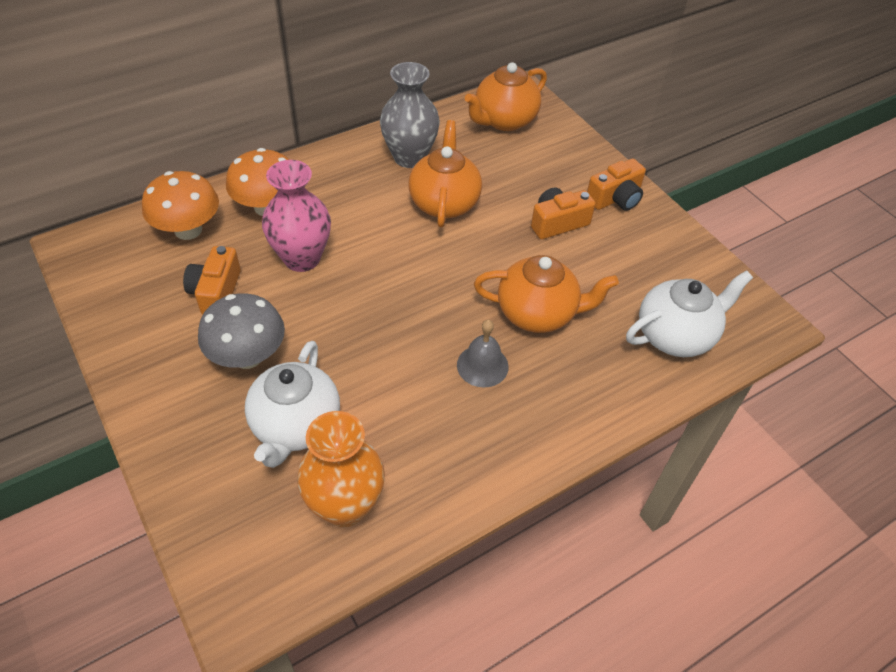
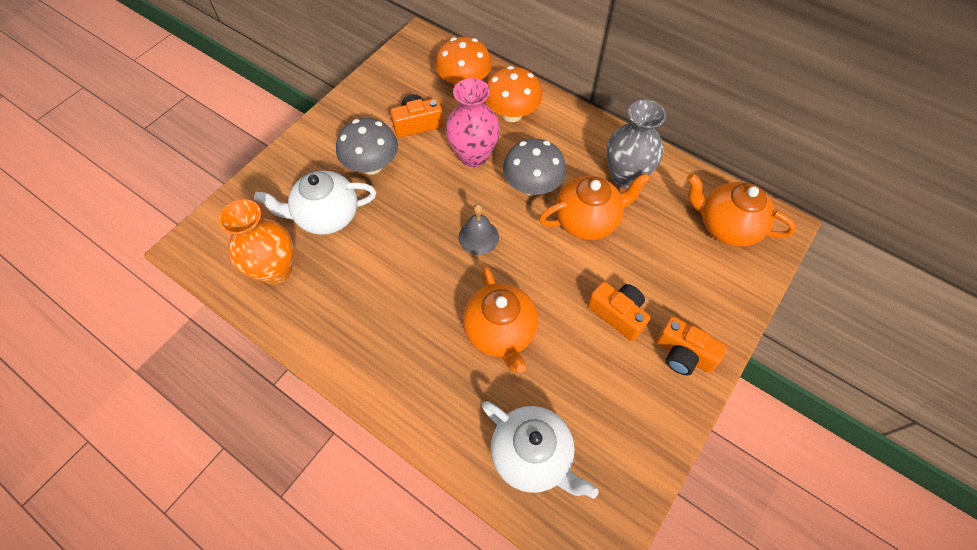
camera: 70 degrees right, 10 degrees up
(376, 226) = (532, 186): none -> grey mushroom
(482, 365) = (427, 310): grey bell -> grey bell (478, 237)

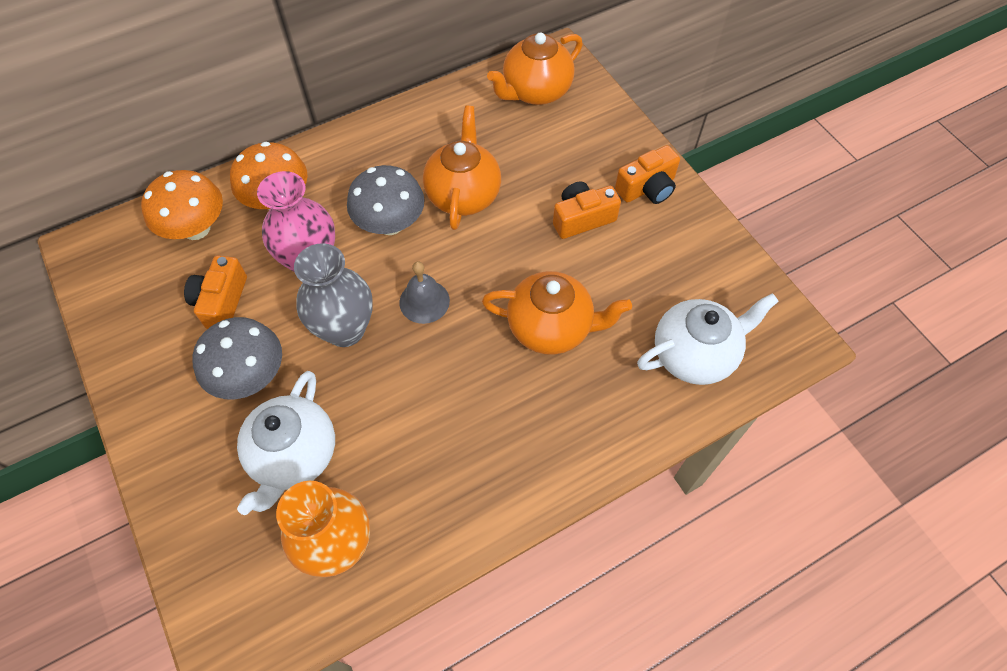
camera: 65 degrees left, 0 degrees up
(625, 176) = (430, 139): grey vase -> grey vase (345, 329)

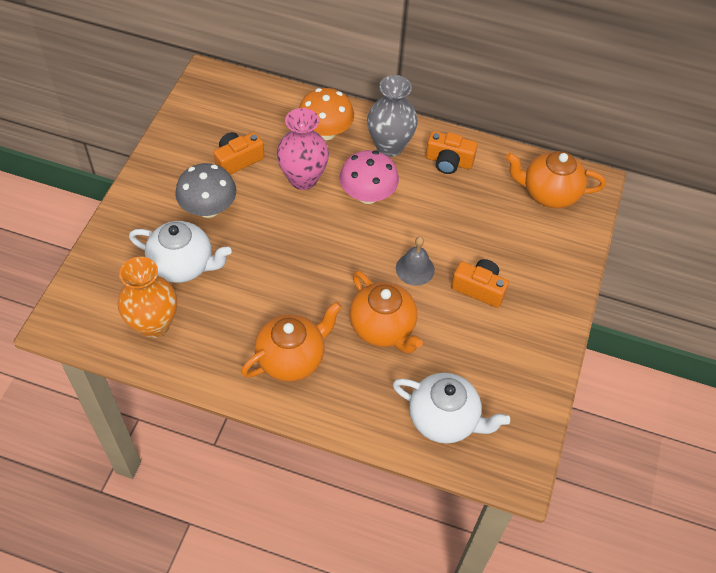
camera: 45 degrees right, 5 degrees down
(196, 228) = (269, 112): orange mushroom -> none
(294, 456) = (183, 265): white teapot -> white teapot turned 135 degrees counterclockwise
(345, 329) = (278, 228): grey vase -> grey vase (389, 146)
(390, 224) = (367, 195): grey mushroom -> pink mushroom
(424, 301) = (334, 251): grey bell -> grey bell (415, 269)
(463, 194) = (427, 215): orange teapot -> orange teapot (292, 358)
(647, 188) = (543, 308): orange camera -> orange camera (448, 161)

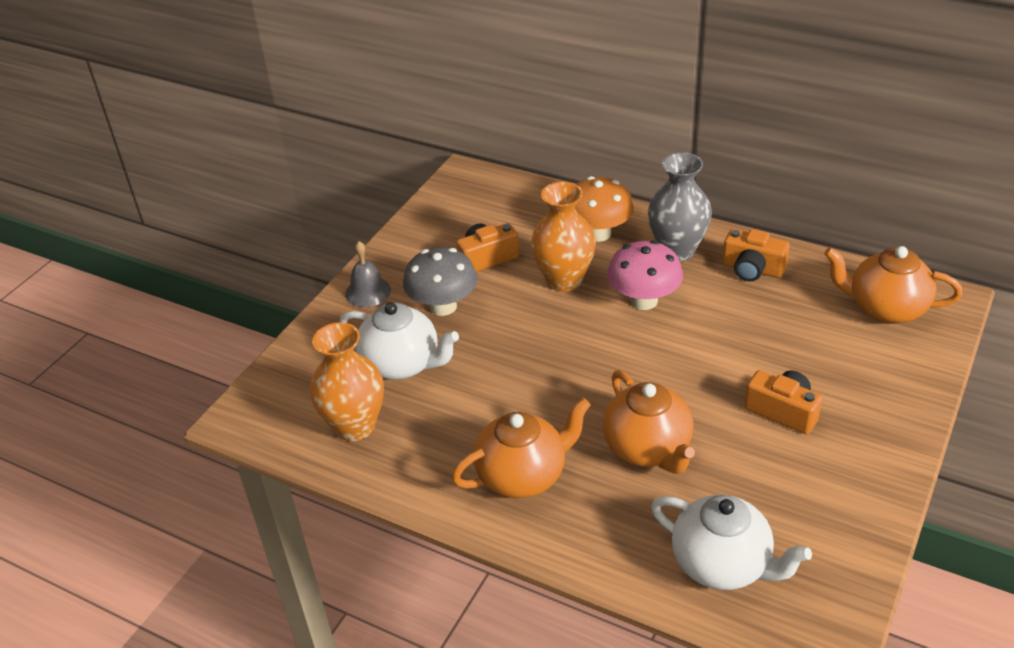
camera: 15 degrees right, 15 degrees down
(303, 179) = (564, 280): pink vase -> orange vase
(415, 269) = (697, 384): grey bell -> grey bell (368, 292)

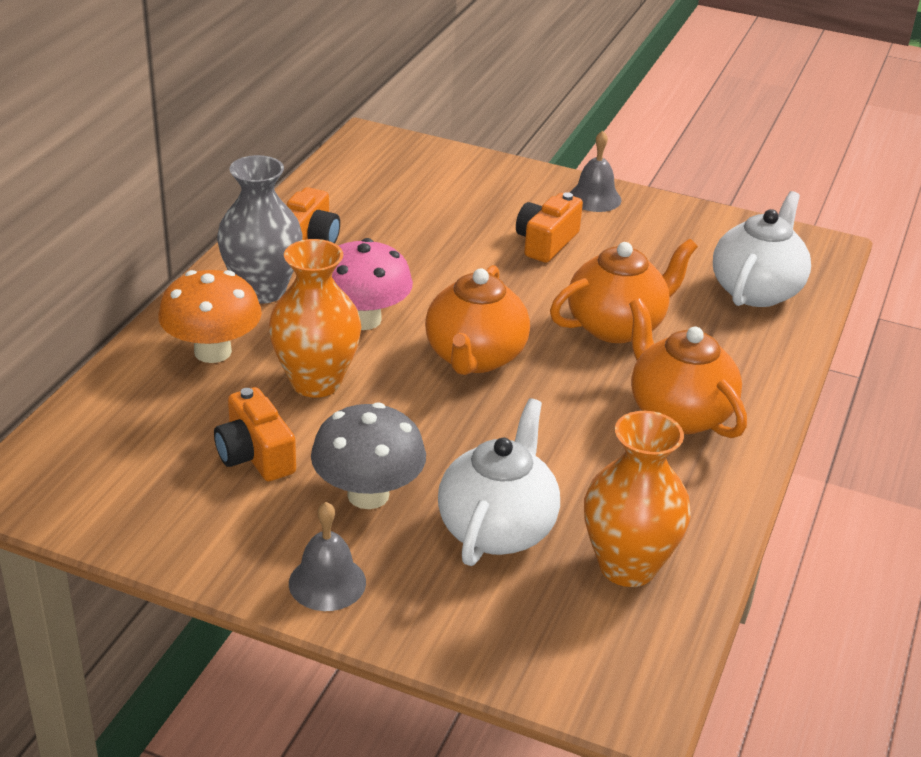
camera: 100 degrees left, 5 degrees down
(881, 454) = (594, 198): none -> grey bell
(885, 308) = (383, 172): orange teapot -> orange teapot (475, 358)

